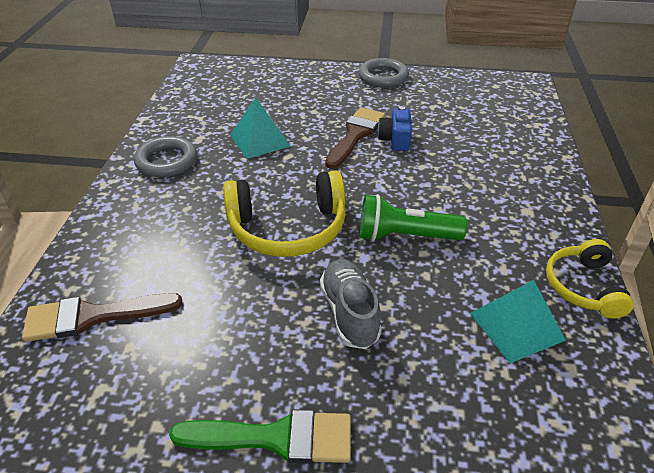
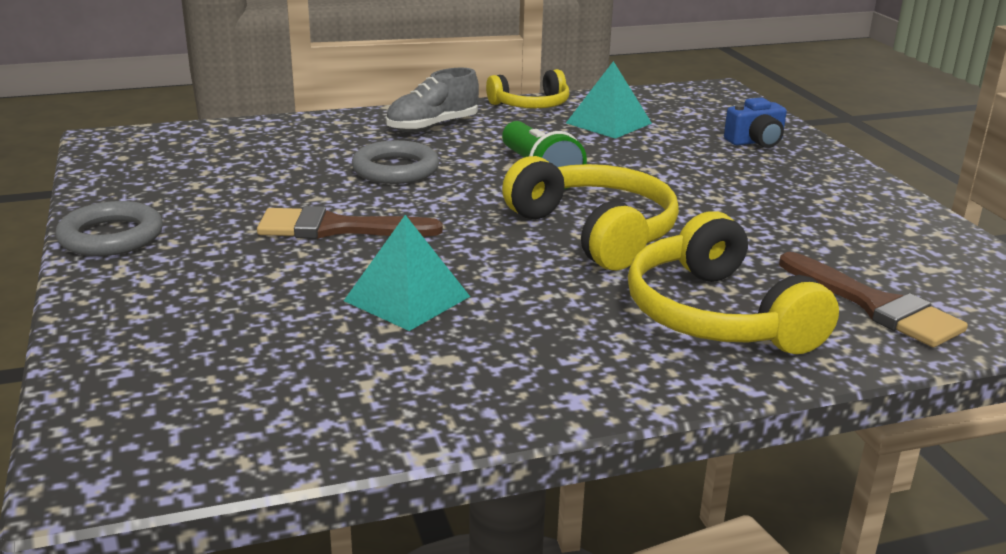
camera: 115 degrees left, 15 degrees down
(151, 236) = (717, 315): none -> yellow headphones
(166, 161) = (540, 367): grey ring -> grey ring (395, 169)
(276, 438) = (840, 186): green brush -> none
(349, 313) = (679, 181): grey shoe -> grey shoe (432, 126)
(395, 140) = (332, 201): blue camera -> blue camera (756, 142)

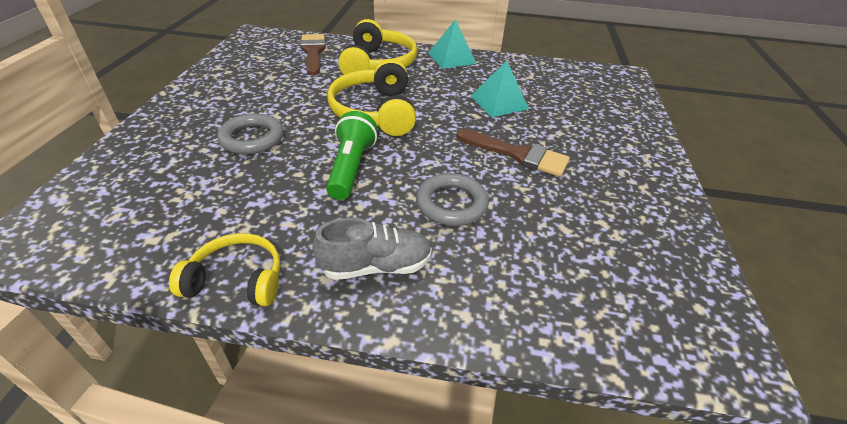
camera: 155 degrees left, 15 degrees up
(111, 237) = (664, 187): grey ring -> grey ring (252, 138)
(609, 123) = (215, 216): turquoise pyramid -> turquoise pyramid (451, 58)
(756, 142) = (156, 153): blue camera -> none

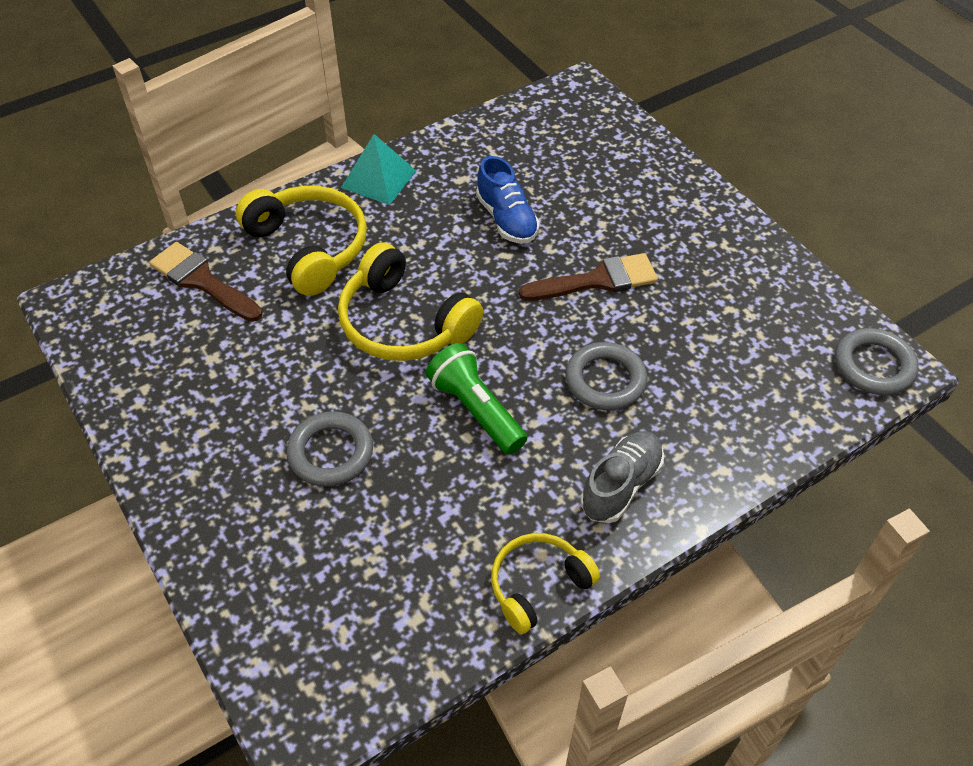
camera: 40 degrees left, 10 degrees up
(499, 102) = (506, 219): turquoise pyramid -> blue shoe
(706, 342) = (873, 366): none -> grey ring

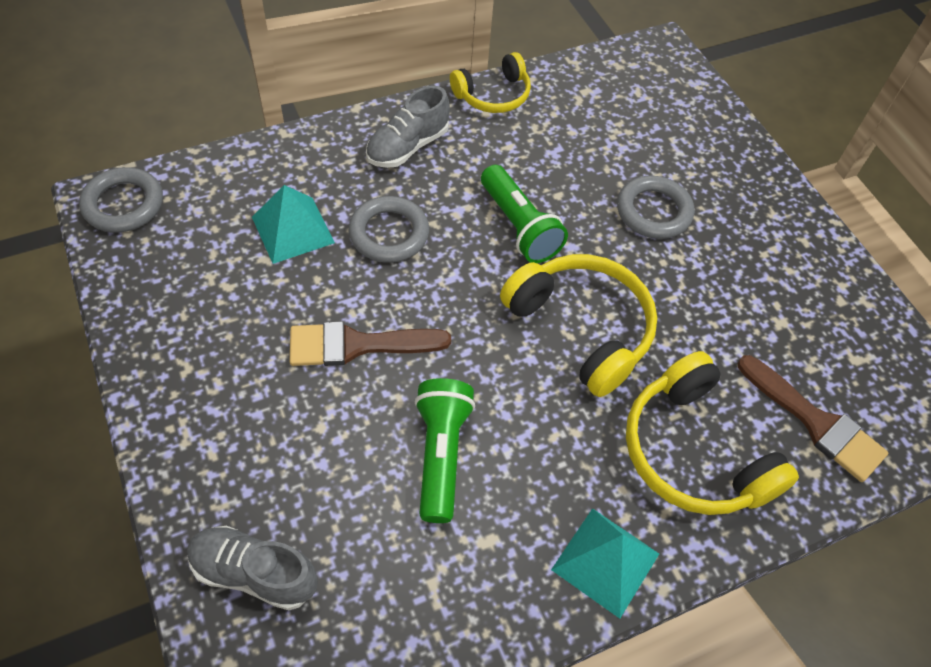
camera: 175 degrees left, 5 degrees up
(506, 219) = (441, 454): blue shoe -> green flashlight
(610, 145) = (254, 573): none -> grey shoe
(700, 368) = (292, 229): none -> turquoise pyramid

